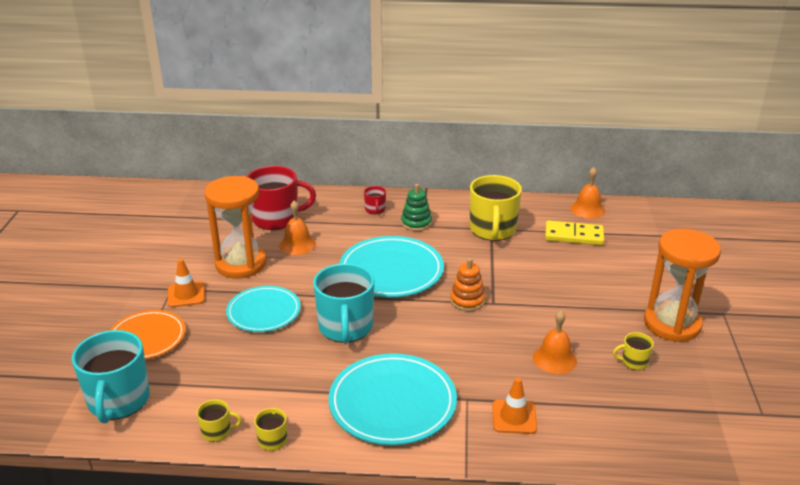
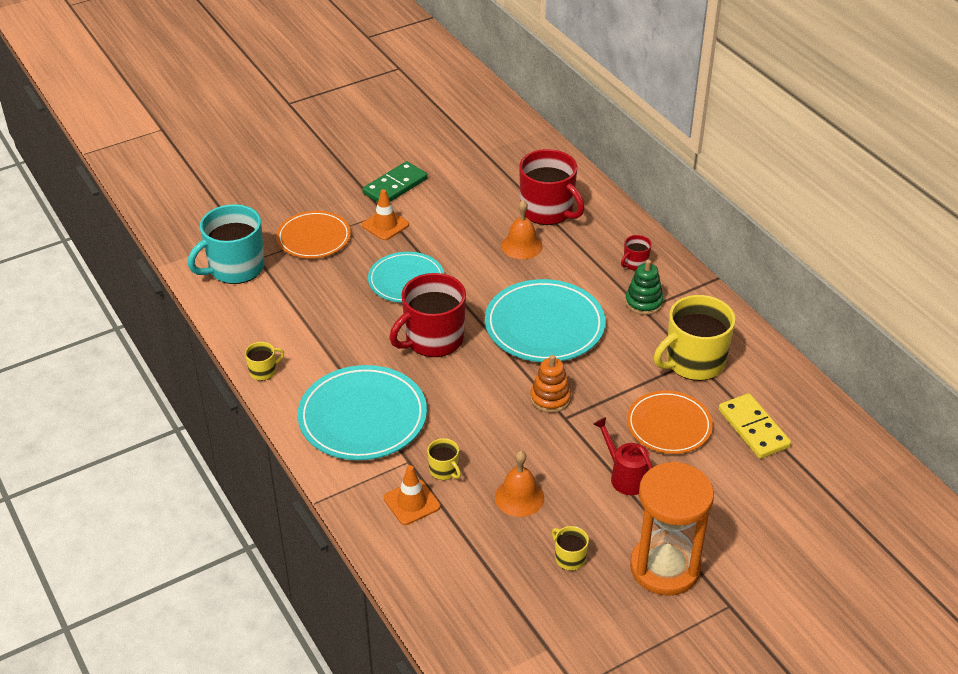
camera: 55 degrees right, 10 degrees up
(149, 270) = (395, 186): none -> green domino
(217, 432) = (247, 337): yellow mug -> yellow mug (444, 470)
(241, 264) = (457, 230): orange hourglass -> none
(345, 327) = (433, 339): turquoise mug -> red mug
(541, 264) = (669, 425): none -> orange plate
(573, 303) = (625, 476): none -> red watering can
(587, 209) = (823, 418): orange bell -> none

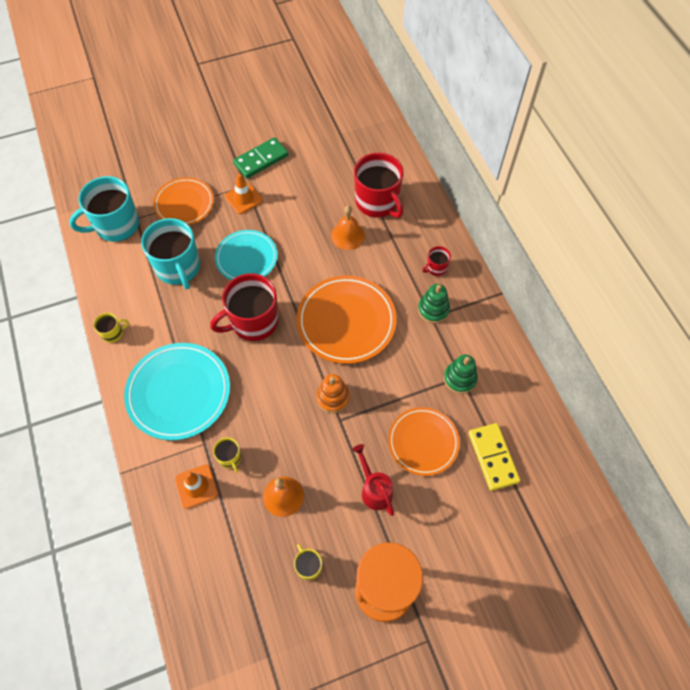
camera: 10 degrees right, 20 degrees up
(325, 299) = (178, 268): none -> turquoise mug
(544, 325) = (346, 321): turquoise plate -> orange plate
(693, 362) = (460, 379): yellow mug -> green stacking toy

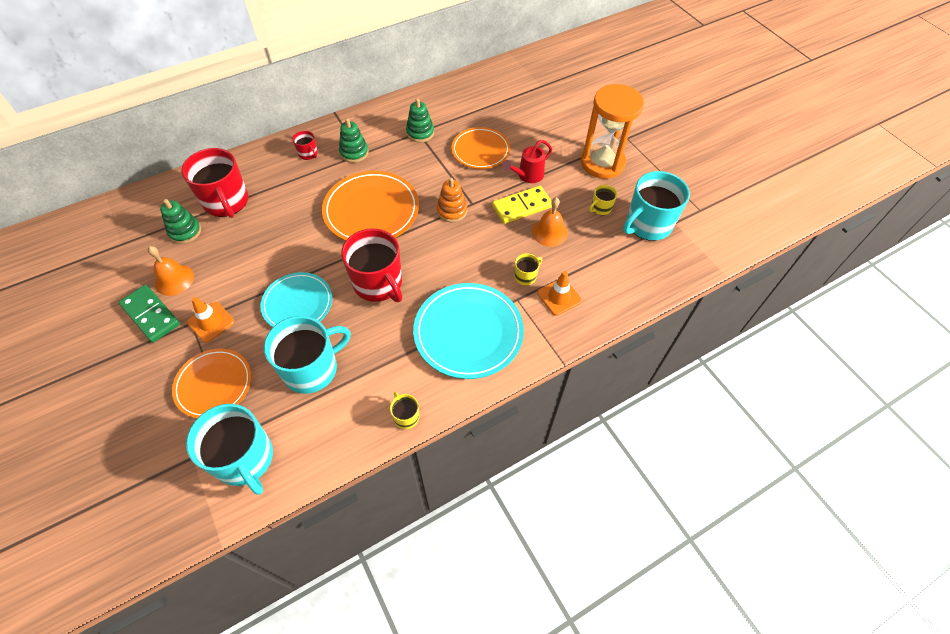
camera: 100 degrees left, 5 degrees down
(272, 619) = (648, 224): none -> turquoise mug
(346, 174) = (185, 231): none -> green stacking toy
(347, 235) = (269, 221): orange bell -> orange bell (174, 279)
(377, 202) = (226, 202): red mug -> red mug turned 105 degrees clockwise
(492, 457) = (484, 112): yellow domino -> yellow domino (522, 207)

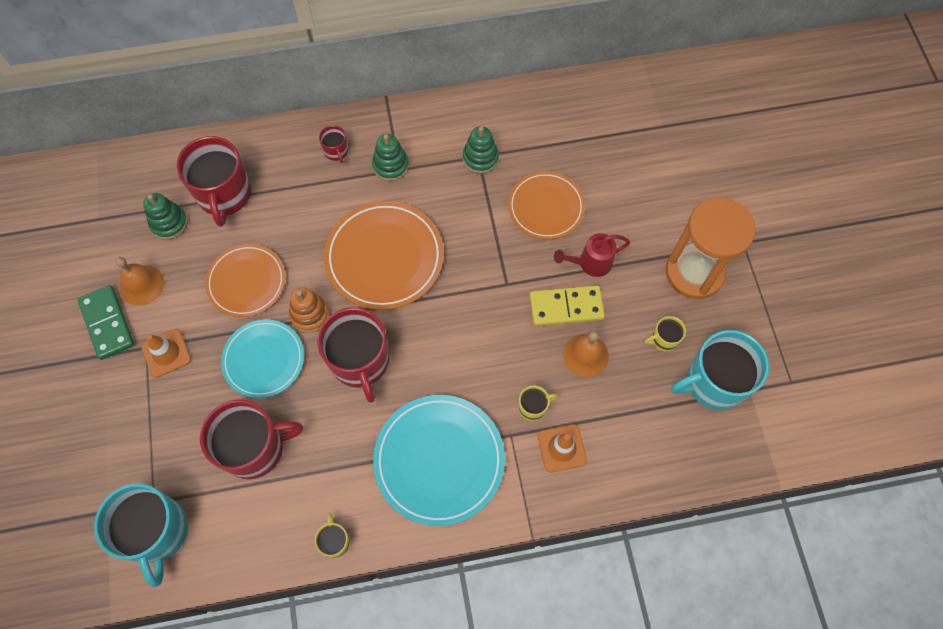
camera: 20 degrees right, 10 degrees up
(214, 384) = (149, 433): orange plate -> orange plate (246, 282)
(312, 369) = (255, 448): turquoise mug -> red mug
(452, 211) = (479, 287): orange stacking toy -> orange stacking toy (310, 314)

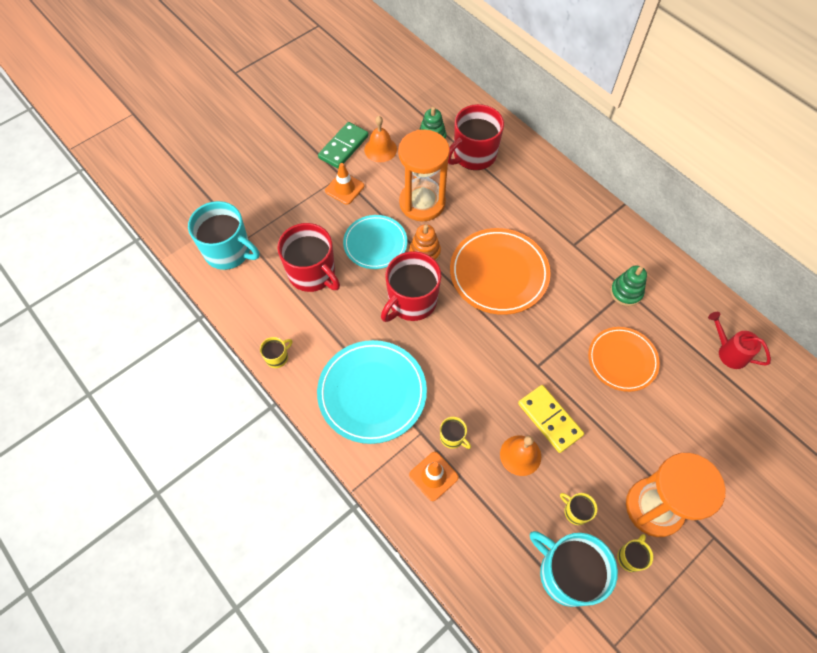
camera: 60 degrees right, 5 degrees down
(157, 532) = (228, 251): turquoise mug -> turquoise mug turned 105 degrees counterclockwise
(246, 282) = (422, 203): orange plate -> orange hourglass
(336, 151) = (556, 199): red mug -> none
(391, 165) = (572, 238): green stacking toy -> none
(590, 263) = (600, 418): red watering can -> red watering can (729, 352)
(726, 320) = (630, 557): none -> yellow mug

